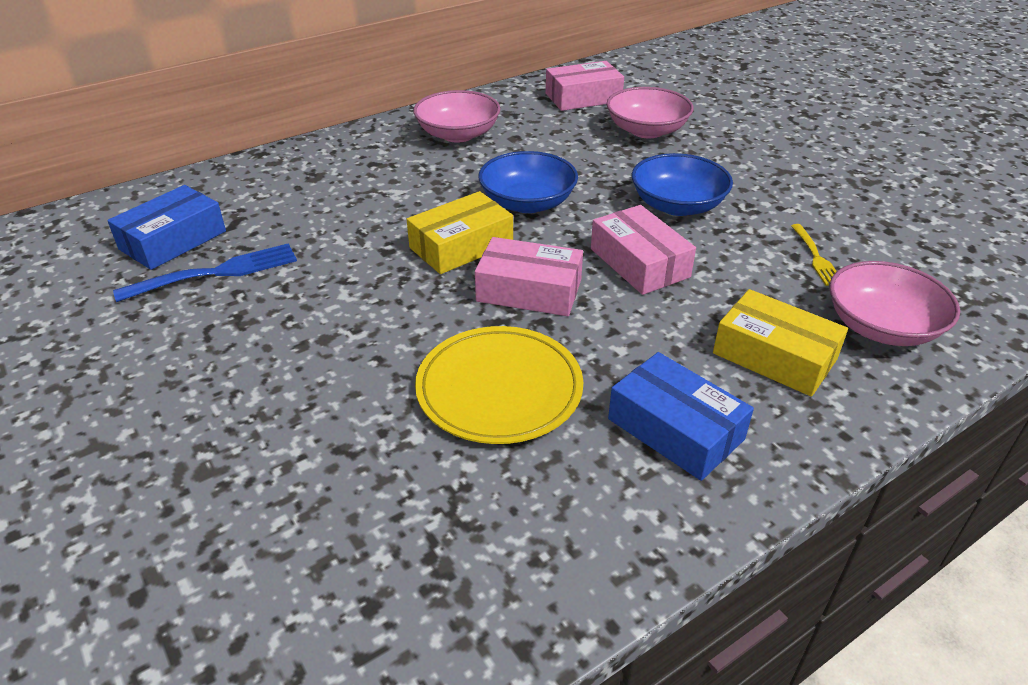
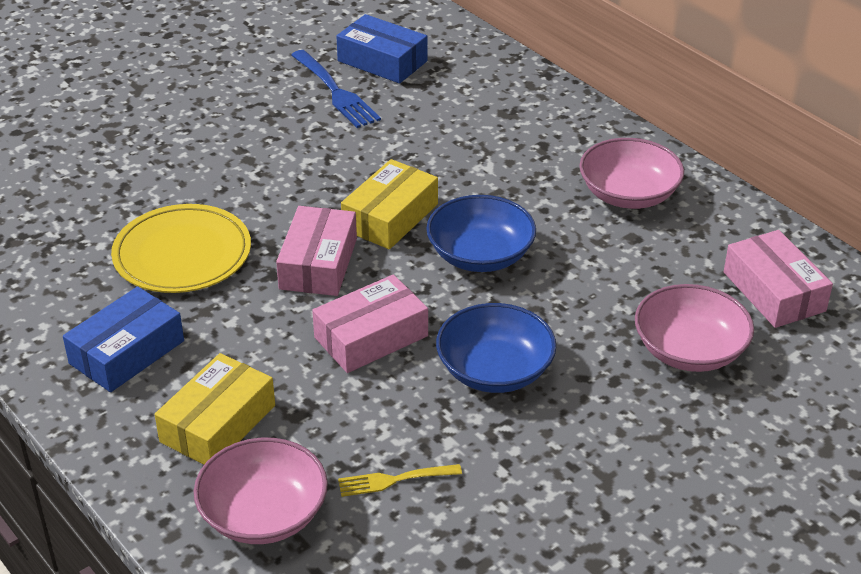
camera: 85 degrees right, 0 degrees up
(461, 246) = (390, 217): yellow box -> yellow box turned 75 degrees clockwise

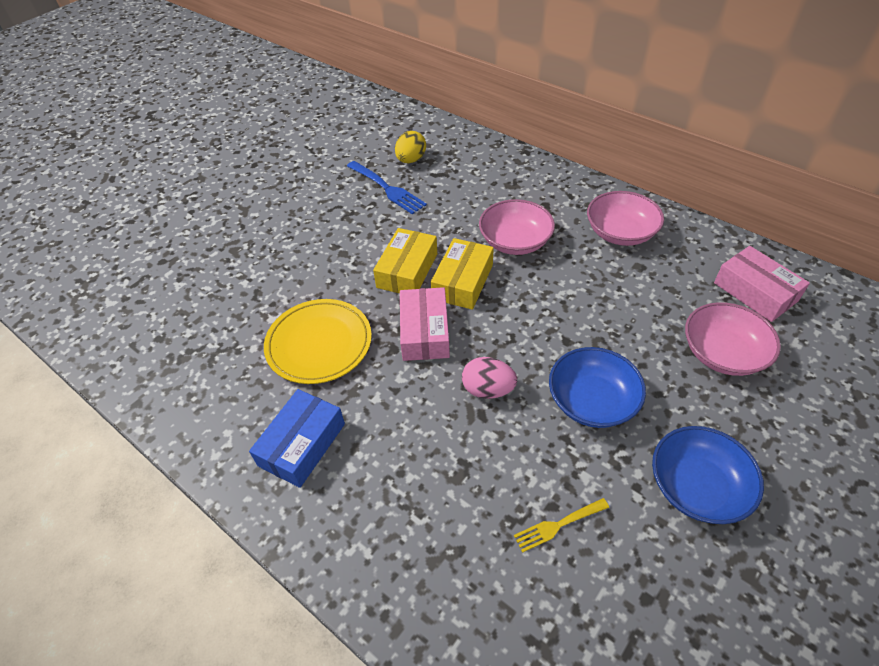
camera: 10 degrees left, 10 degrees up
(218, 423) = (397, 500): yellow box -> yellow box (407, 270)
(263, 514) = (466, 586): pink bowl -> pink bowl (515, 241)
(371, 337) = (488, 389): pink box -> pink egg
(382, 61) = (411, 160): blue box -> yellow egg
(480, 255) = (539, 301): blue bowl -> blue bowl (697, 487)

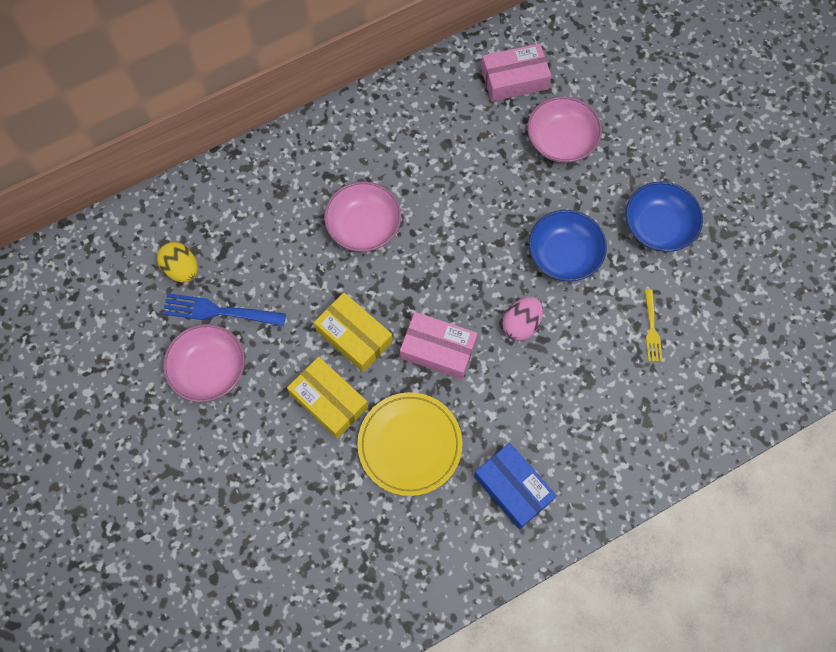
camera: 70 degrees left, 20 degrees up
(387, 189) = (219, 311): blue fork -> blue fork turned 150 degrees counterclockwise
(463, 282) = (393, 293): yellow box -> yellow box (329, 401)
(620, 233) = (398, 135): pink bowl -> pink bowl (209, 370)

